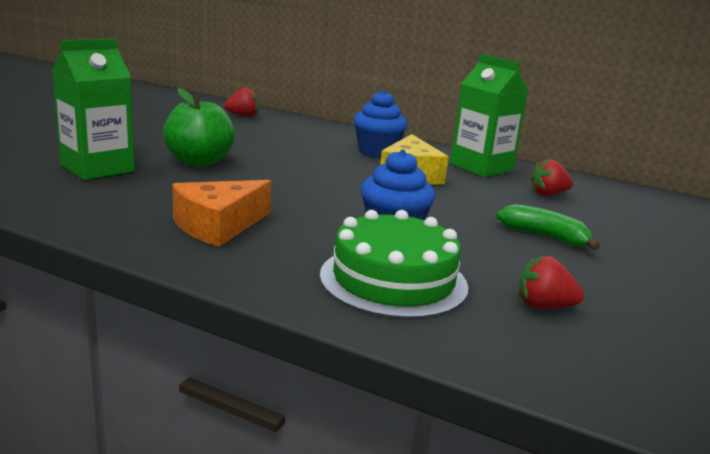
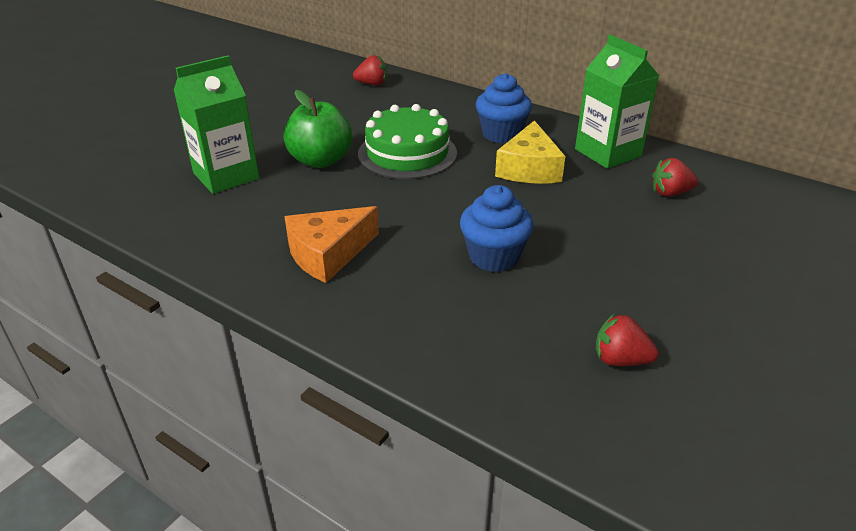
camera: 10 degrees right, 15 degrees up
(393, 280) = (480, 325): green cake -> green cake (407, 153)
(545, 237) = (649, 259): green banana -> none

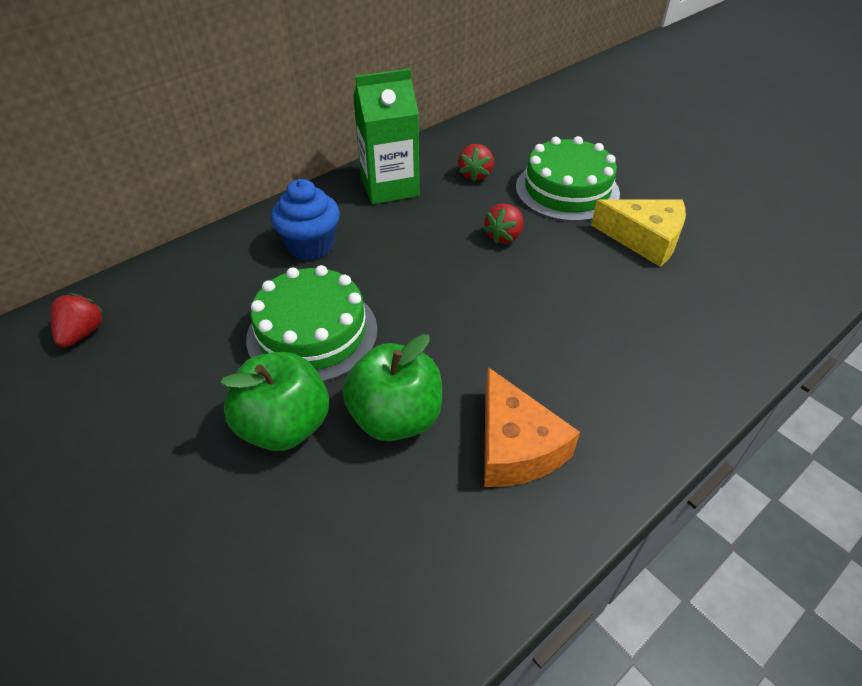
camera: 75 degrees left, 10 degrees up
(226, 176) = (271, 557): green carton -> none
(340, 199) = (395, 417): none -> green apple
(494, 257) = (549, 308): blue cupcake -> none
(529, 168) = (395, 244): yellow cheese -> yellow cheese (644, 239)
(620, 360) = (699, 271): red strawberry -> red strawberry (504, 236)
(697, 252) = (567, 190): none -> green cake

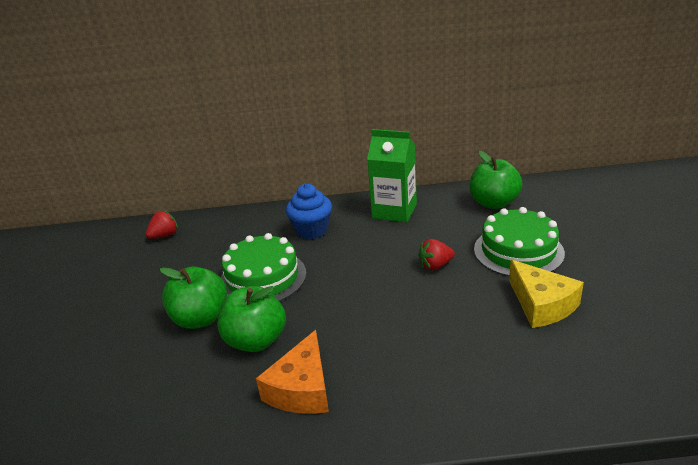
camera: 40 degrees right, 15 degrees down
(475, 175) = (460, 220): red strawberry -> none
(489, 144) = (493, 203): none -> green apple

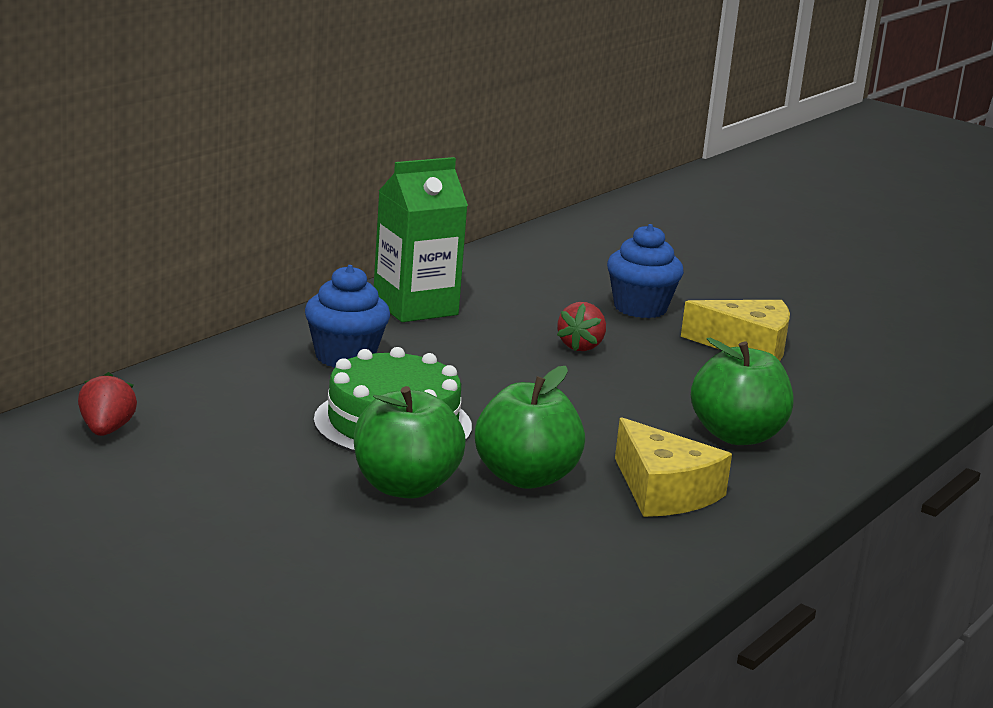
camera: 55 degrees left, 10 degrees down
(302, 388) = (664, 491): orange cheese -> yellow cheese
(493, 203) = (524, 269): green apple -> green apple (737, 436)
(518, 251) = (640, 308): green cake -> blue cupcake

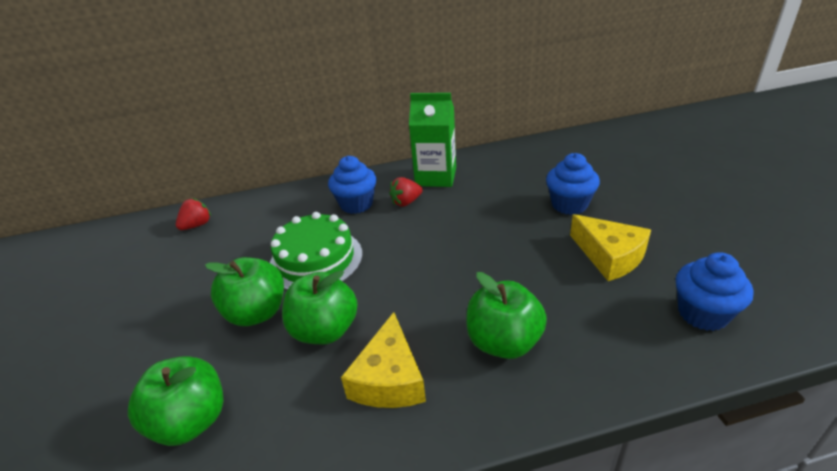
camera: 45 degrees right, 15 degrees up
(497, 583) = (191, 421): none -> green apple
(581, 346) = (493, 228): red strawberry -> red strawberry (406, 202)
(885, 372) = (703, 313): none -> blue cupcake

